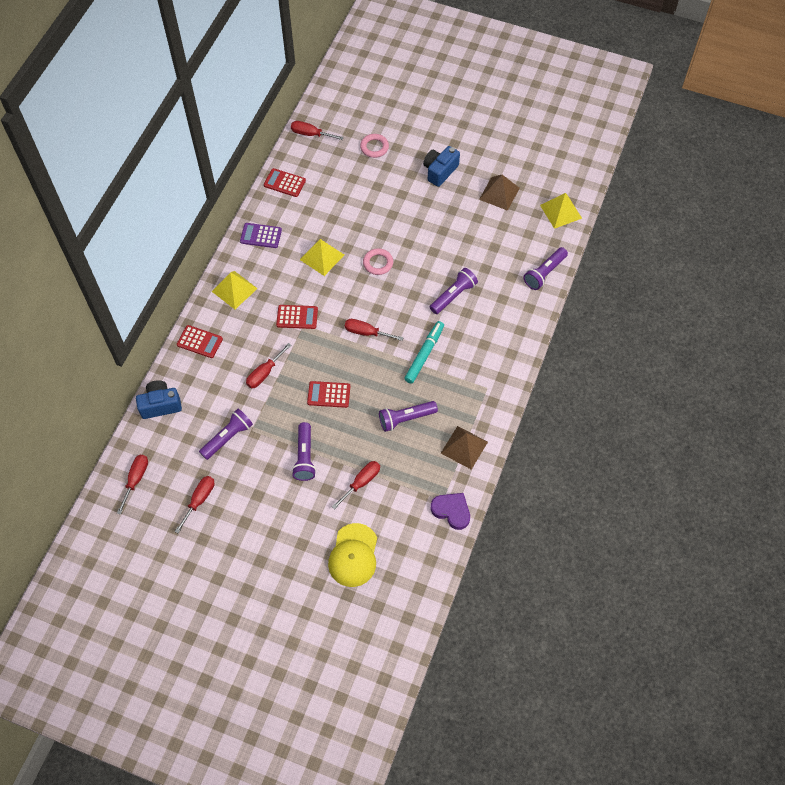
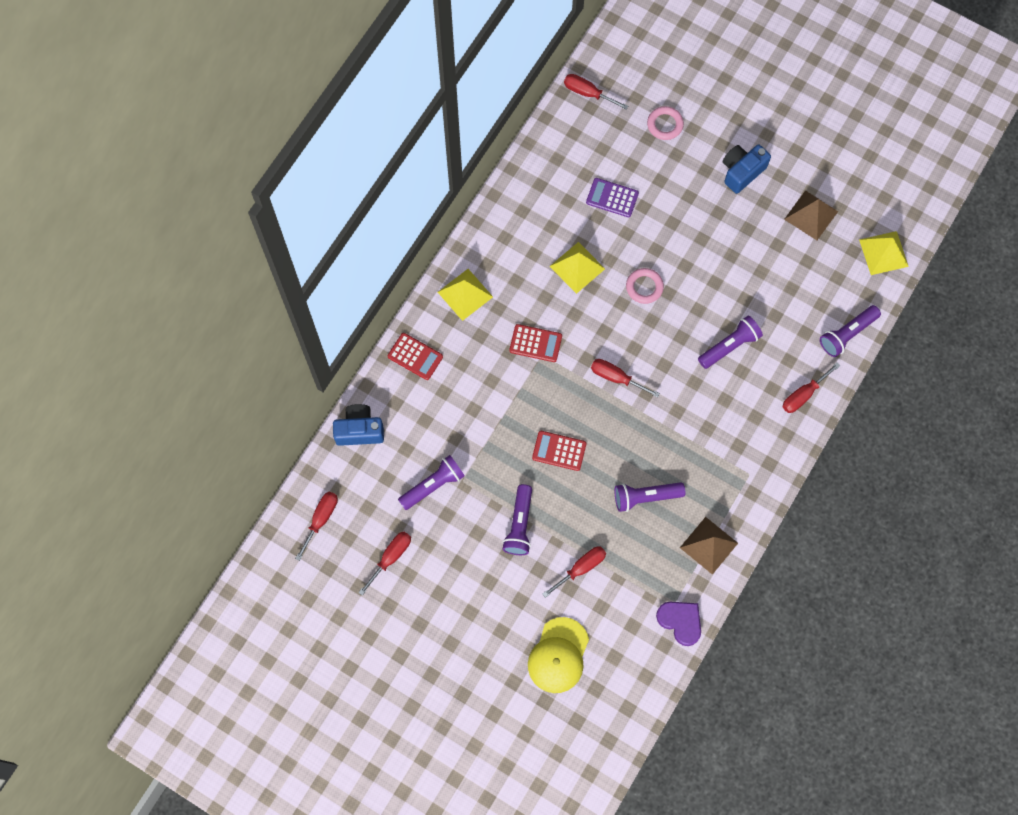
camera: 10 degrees right, 10 degrees up
(261, 236) = (506, 226): purple calculator -> purple calculator (612, 198)
(264, 373) = (487, 410): red screwdriver -> red screwdriver (803, 395)
(284, 183) = (545, 157): red calculator -> none
(424, 354) = (681, 418): turquoise marker -> none

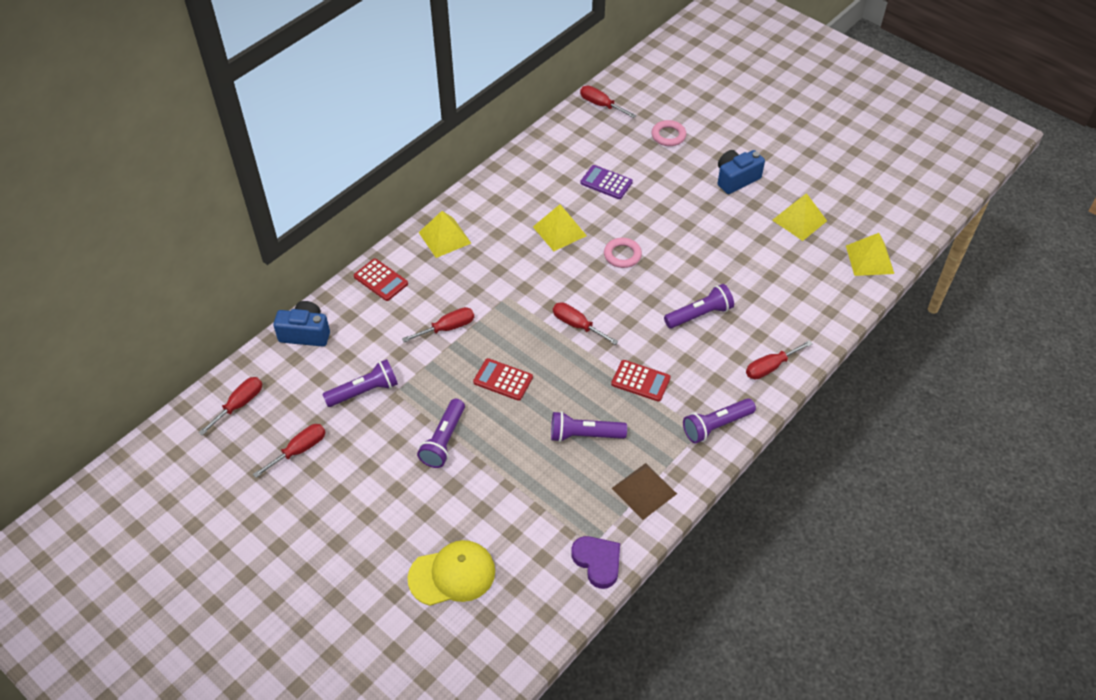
camera: 10 degrees right, 20 degrees down
(535, 343) = (503, 286): red calculator -> red calculator (640, 381)
(558, 655) = (452, 574): yellow cap -> yellow cap turned 135 degrees counterclockwise
(581, 568) = (499, 491): red screwdriver -> red screwdriver (447, 328)
(811, 215) = (799, 220): brown pyramid -> yellow pyramid
(847, 334) = (824, 321): purple flashlight -> purple flashlight (716, 426)

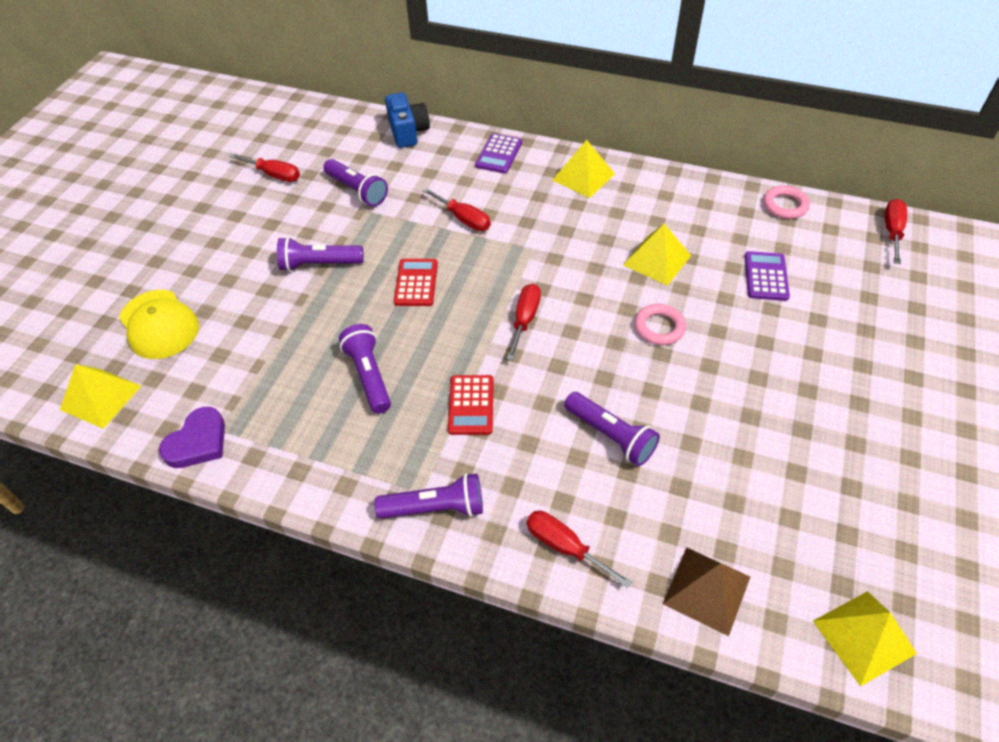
camera: 70 degrees right, 0 degrees up
(239, 404) = (311, 124): red screwdriver -> none
(381, 280) = (499, 154): red calculator -> purple calculator
(644, 491) = (308, 458): brown pyramid -> brown pyramid (706, 590)
(668, 136) = (901, 311): pink ring -> pink ring (784, 205)
(716, 426) = (435, 508): purple flashlight -> purple flashlight turned 135 degrees clockwise
(736, 179) = (886, 408): blue camera -> none
(799, 220) = (870, 510): yellow pyramid -> yellow pyramid (101, 397)

